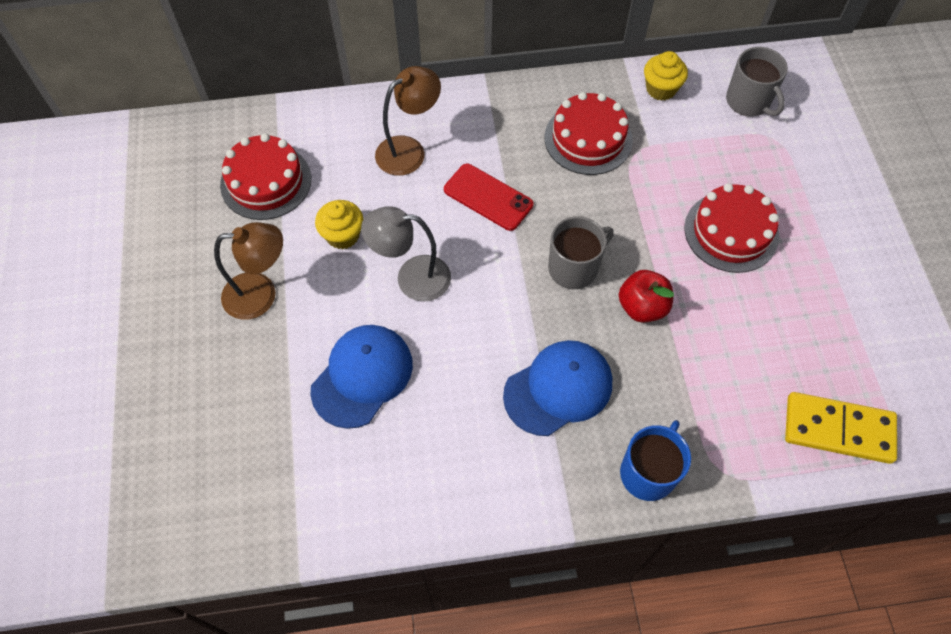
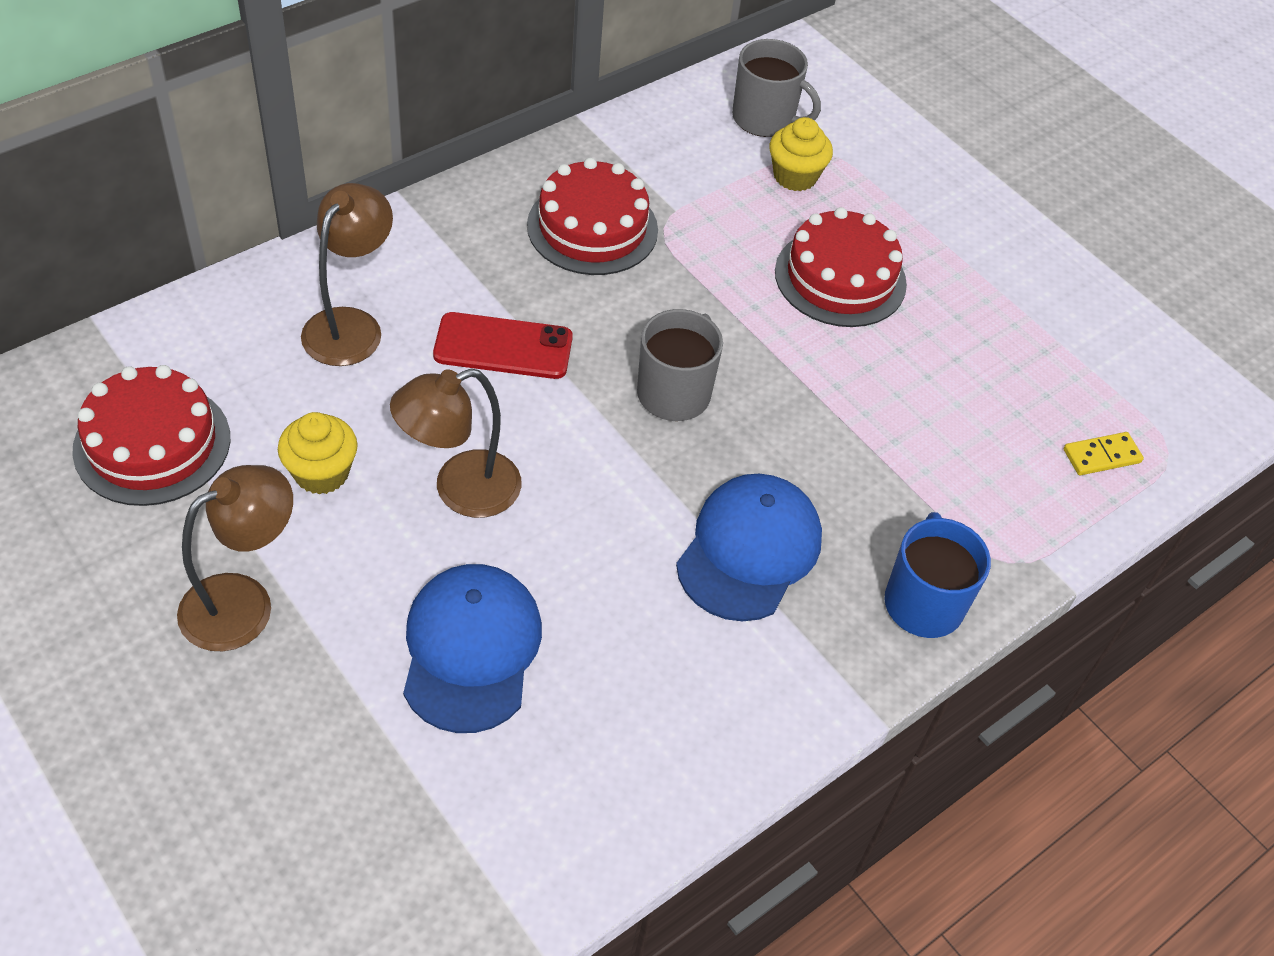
camera: 35 degrees left, 10 degrees down
(412, 278) = (460, 490): grey lamp -> brown lamp
(642, 307) = (790, 407): red apple -> none
(661, 89) = (648, 137): yellow cupcake -> yellow cupcake (795, 176)
(838, 429) = (1101, 456): yellow domino -> yellow domino, size x0.50

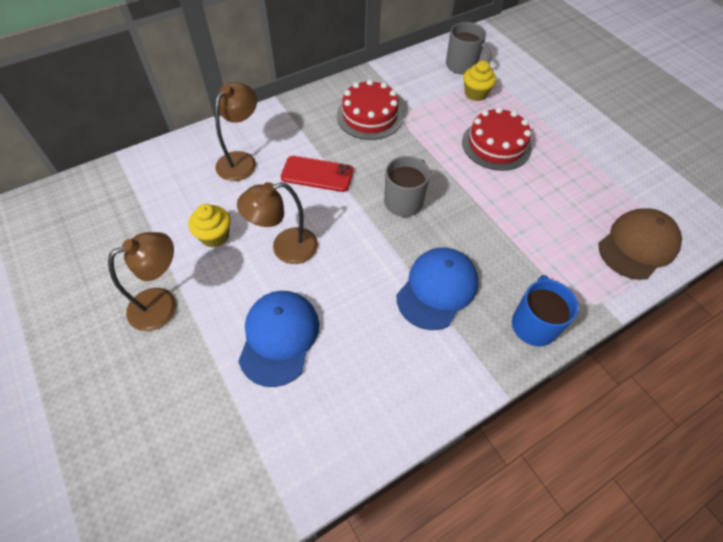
camera: 10 degrees right, 5 degrees up
(152, 443) = (132, 217): red cake -> none
(1101, 456) = (637, 245): yellow domino -> brown cap

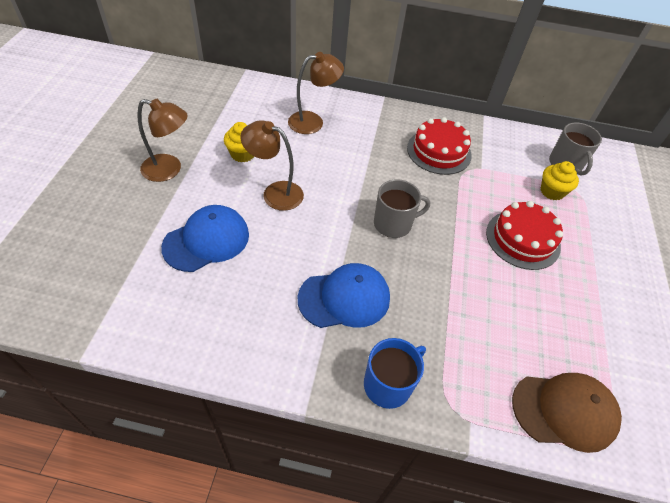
camera: 40 degrees right, 5 degrees down
(317, 174) = (352, 163): red phone -> none

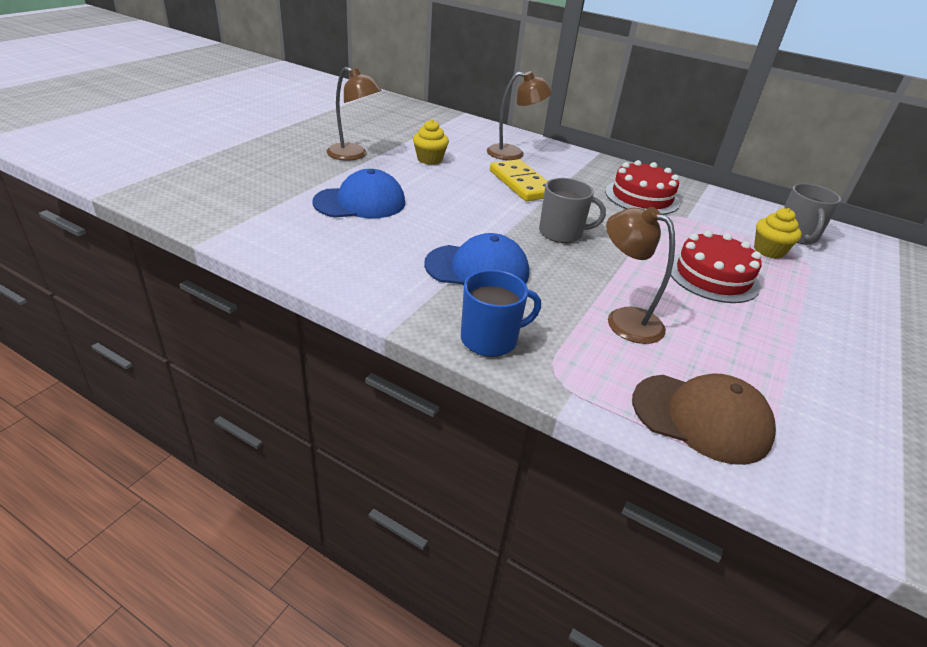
camera: 20 degrees right, 15 degrees down
(275, 193) = (446, 188): brown lamp -> brown lamp (624, 320)
(336, 165) = (521, 184): none -> yellow domino

